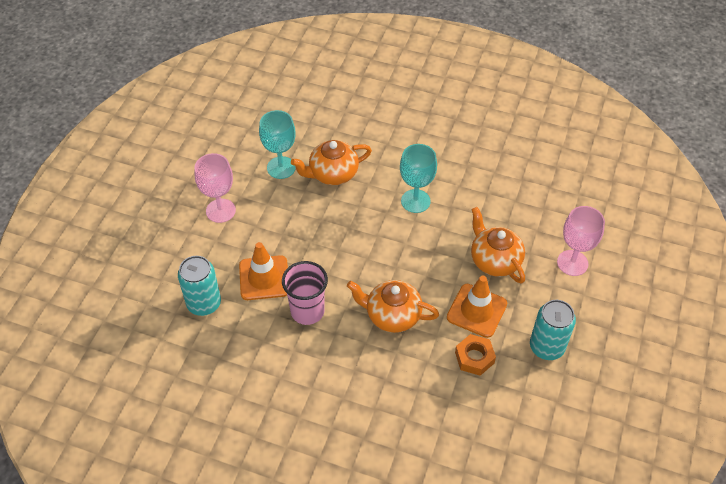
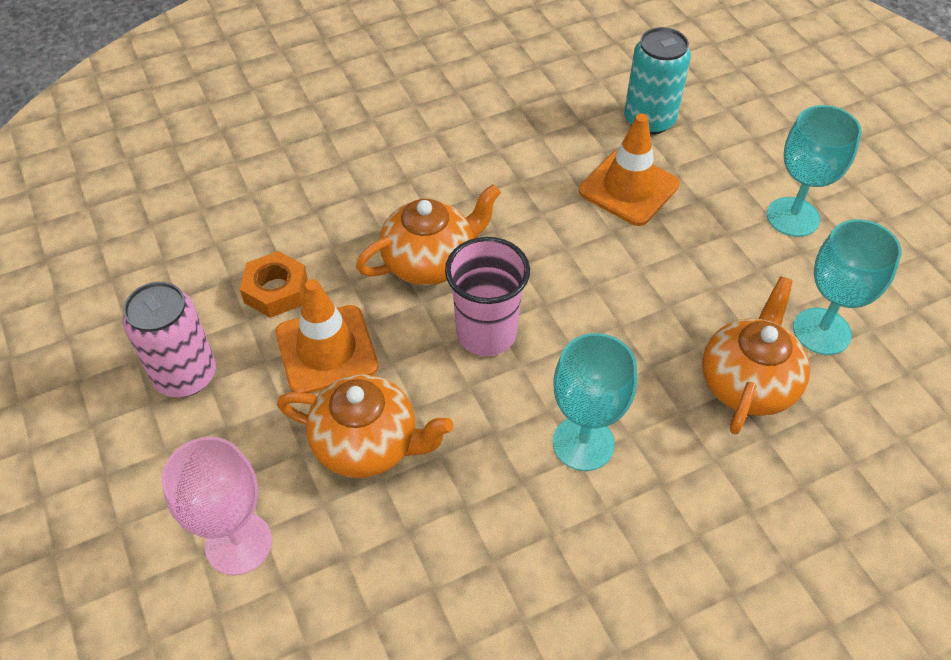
camera: 135 degrees right, 0 degrees up
(220, 210) = (793, 217): pink goblet -> turquoise goblet
(307, 311) = (533, 193): pink cup -> pink cup (486, 333)
(547, 347) = (185, 375): turquoise can -> pink can

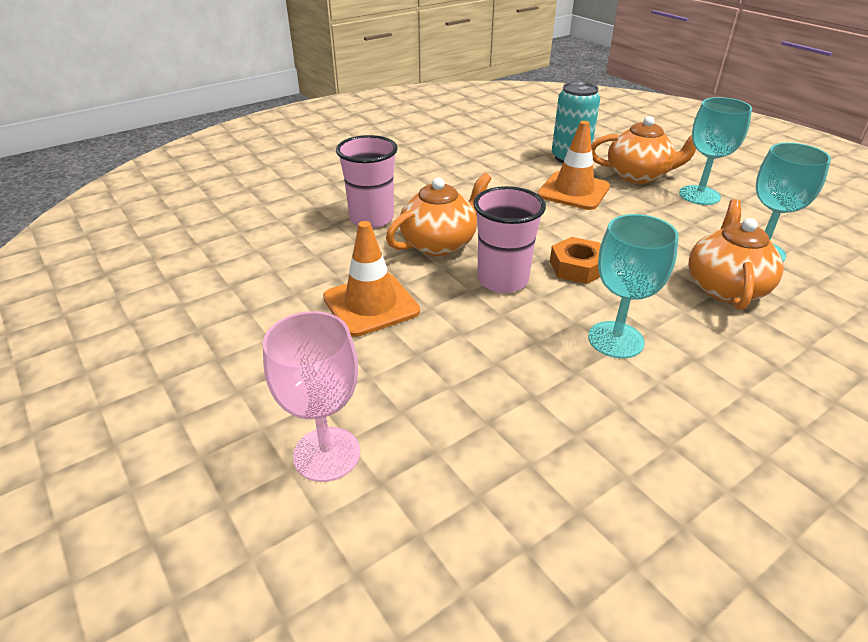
camera: 10 degrees left, 15 degrees down
(185, 375) = (247, 335): pink can -> none
(276, 290) = (316, 272): orange nut -> orange nut (577, 267)
(360, 206) = (371, 218): none -> pink cup
(367, 444) = (428, 363): orange teapot -> orange teapot (638, 175)

